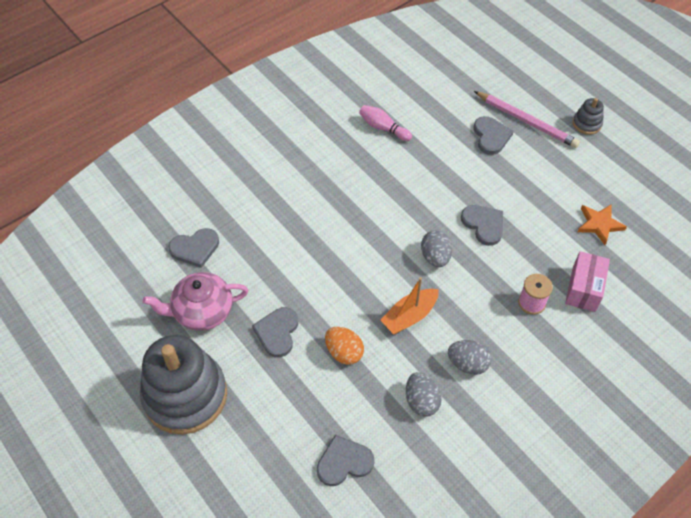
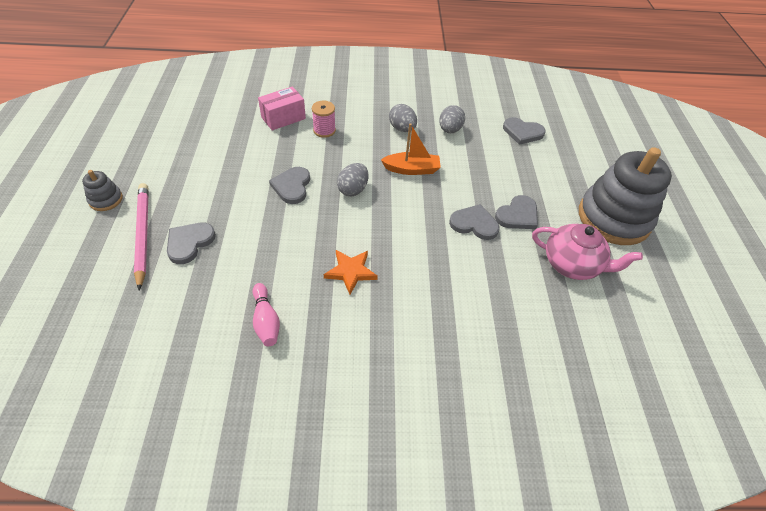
camera: 145 degrees left, 5 degrees down
(195, 248) = (551, 322): grey heart -> grey heart (474, 224)
(344, 352) = (477, 177): orange egg -> none
(599, 224) = (218, 138): orange star -> orange star (350, 272)

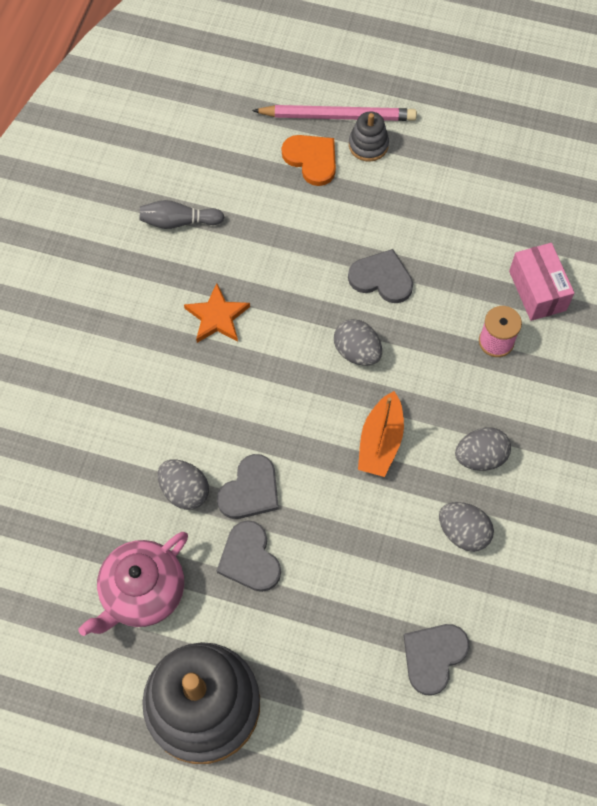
camera: 110 degrees right, 15 degrees up
(106, 200) = (406, 81): grey stacking toy -> grey stacking toy (368, 145)
(189, 243) = (311, 159): grey heart -> orange heart
(266, 321) = (178, 221): pink bowling pin -> grey bowling pin
(493, 258) = (185, 491): none -> grey egg

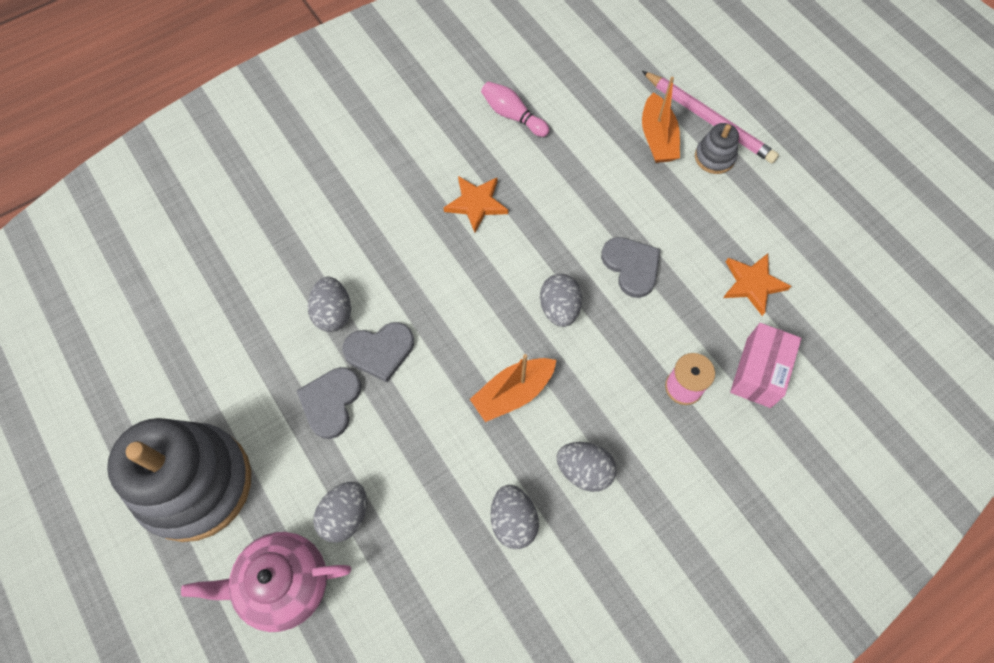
camera: 40 degrees right, 0 degrees up
(142, 592) = (235, 363): pink teapot -> pink teapot (284, 584)
(178, 221) = (512, 115): grey bowling pin -> pink bowling pin
(311, 159) = (657, 138): orange heart -> orange boat
(340, 630) = (345, 516): none -> grey egg
(433, 656) = (395, 602): grey heart -> none
(479, 227) = (752, 284): none -> orange star

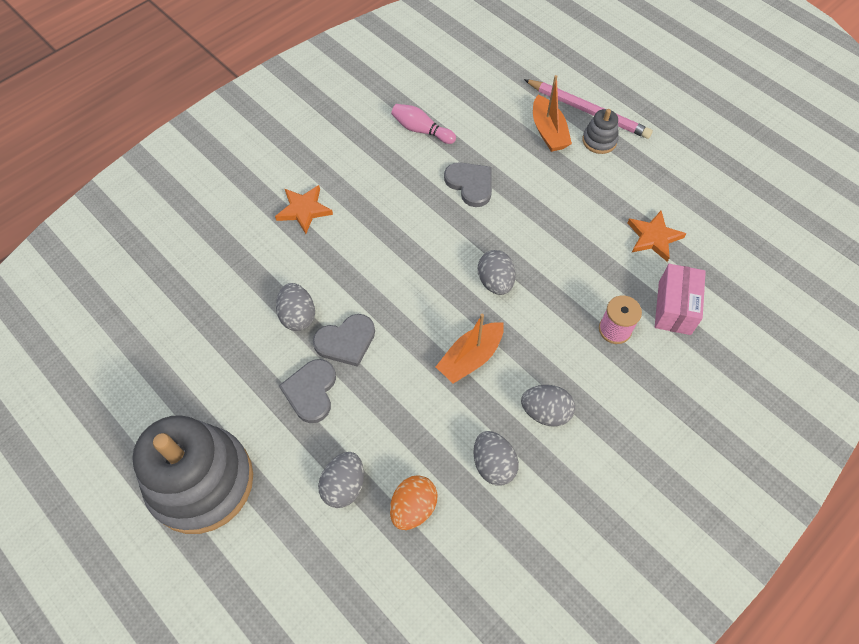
camera: 10 degrees left, 5 degrees down
(284, 584) = (300, 554): pink teapot -> none
(415, 554) = (413, 507): none -> orange egg
(476, 204) = (405, 206): orange star -> orange star (304, 210)
(631, 266) = (549, 238): grey heart -> grey heart (470, 184)

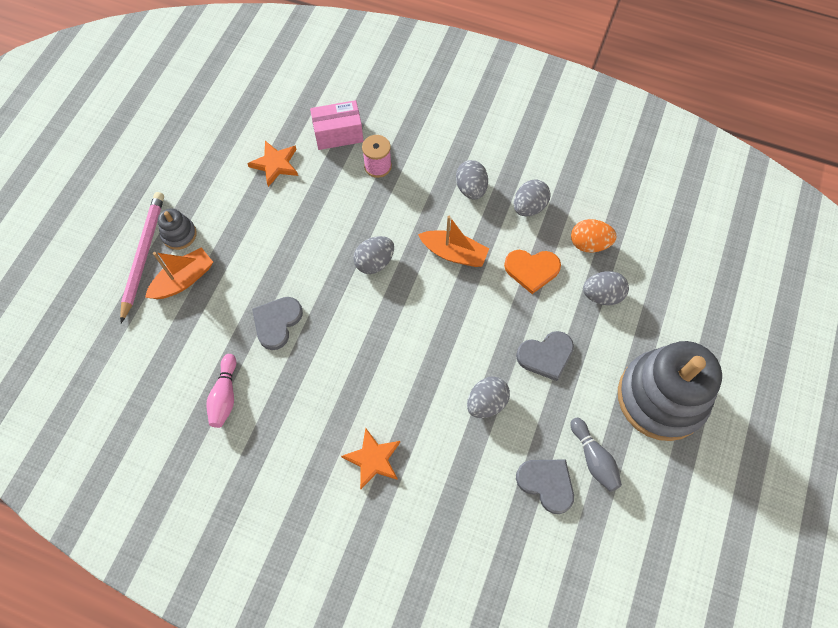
camera: 115 degrees left, 5 degrees up
(189, 382) = (593, 458): none -> grey bowling pin
(346, 341) = (488, 351): grey heart -> grey heart (546, 484)
(412, 426) = (532, 270): none -> orange heart

